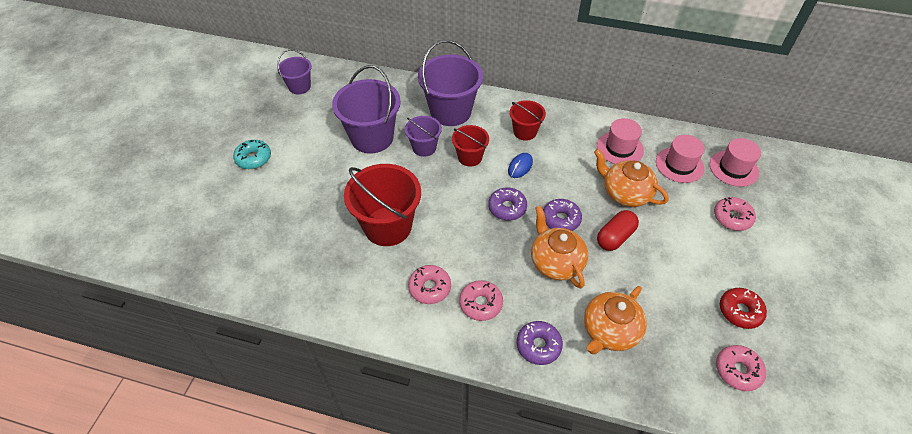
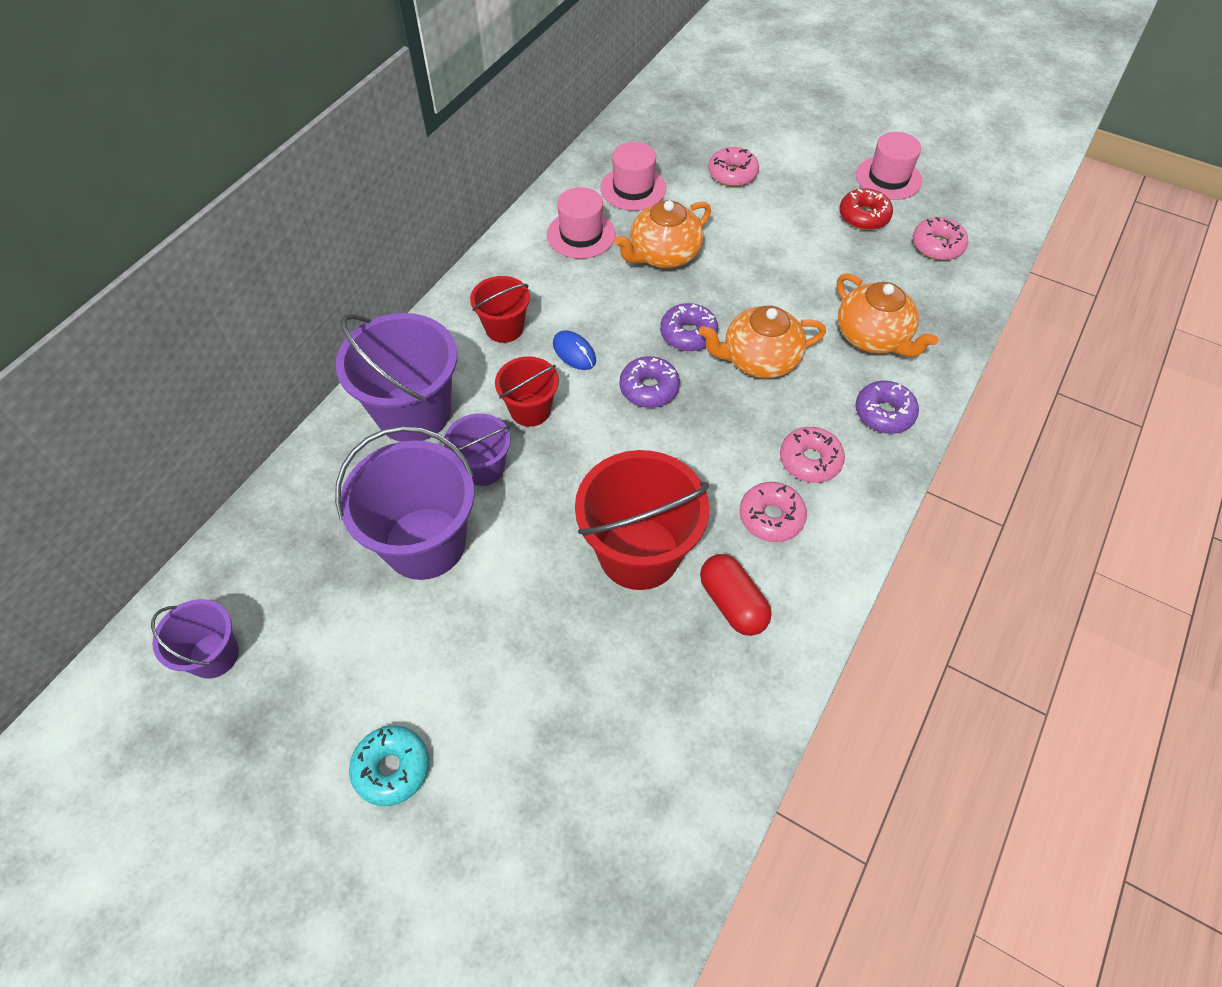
camera: 75 degrees left, 5 degrees up
(615, 237) = (733, 288): red capsule -> red capsule (732, 603)
(733, 168) = (656, 144): pink hat -> pink hat (888, 178)

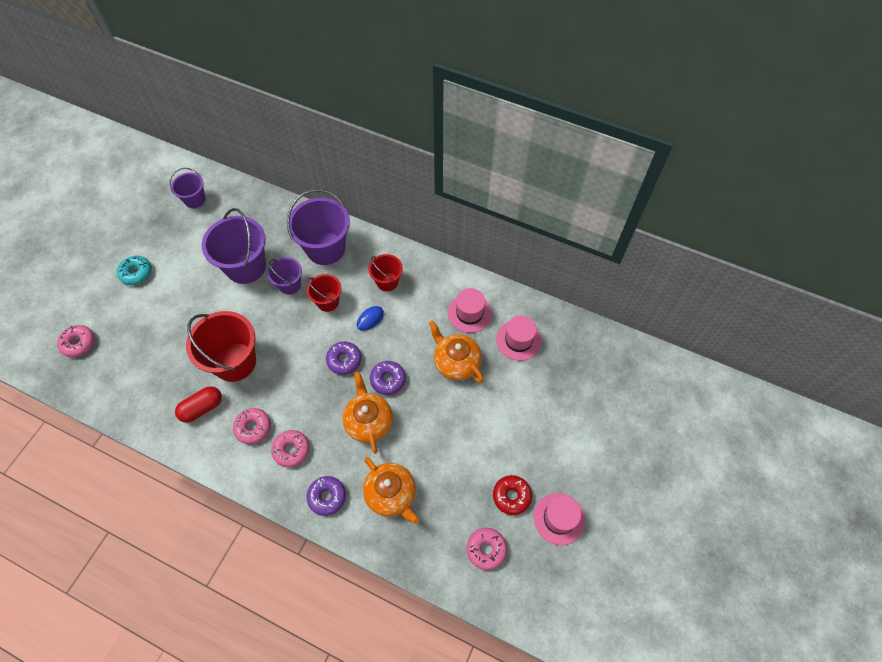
camera: 85 degrees right, 5 degrees up
(732, 174) = (544, 403): pink donut -> pink donut (79, 343)
(872, 337) = (391, 494): orange teapot -> orange teapot turned 90 degrees counterclockwise

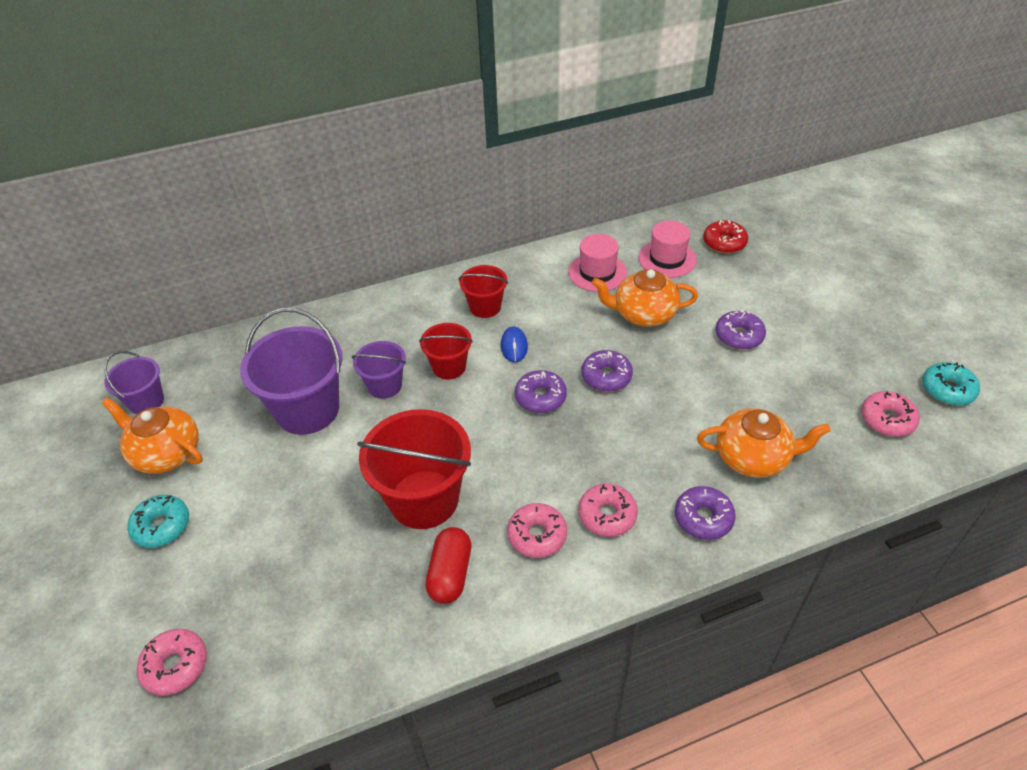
camera: 45 degrees left, 15 degrees down
(325, 248) = (379, 329): purple bucket -> none
(368, 421) = (641, 423): orange teapot -> orange teapot (166, 453)
(485, 425) = (739, 336): none -> purple donut
(511, 496) = (840, 365): red donut -> red donut (724, 243)
(545, 571) = (947, 390): none -> turquoise donut
(559, 518) = (895, 346): pink hat -> none

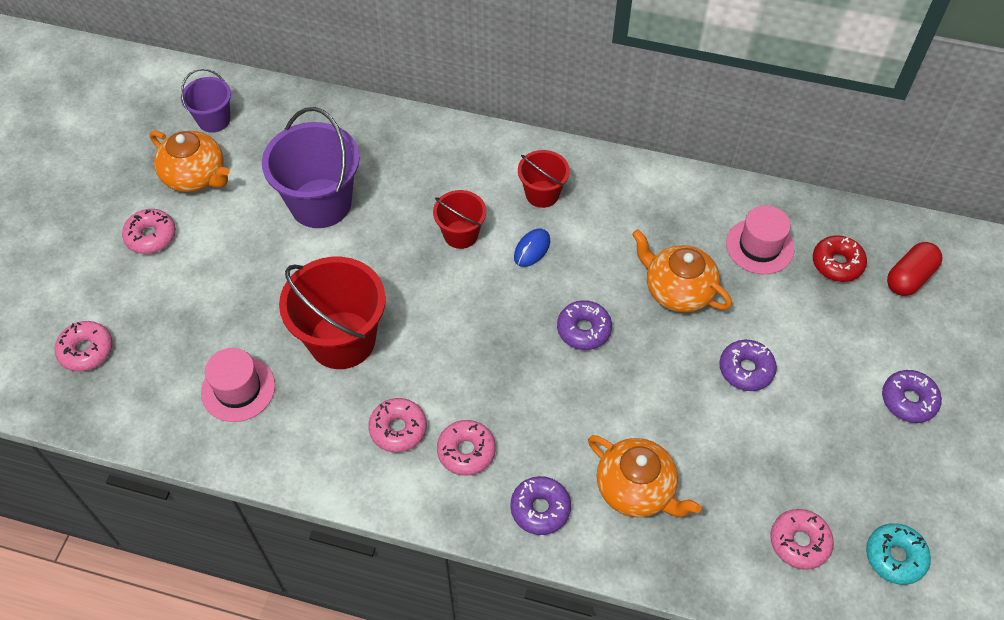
camera: 35 degrees right, 10 degrees up
(162, 526) = (151, 236): turquoise donut -> pink donut
(166, 453) = (196, 176): orange teapot -> orange teapot turned 150 degrees clockwise
(385, 385) = (395, 219): purple bucket -> none
(450, 574) = (310, 413): red capsule -> red capsule (909, 277)
(540, 397) = (510, 312): purple donut -> purple donut (908, 400)
(597, 272) = (677, 220): pink hat -> pink hat (238, 389)

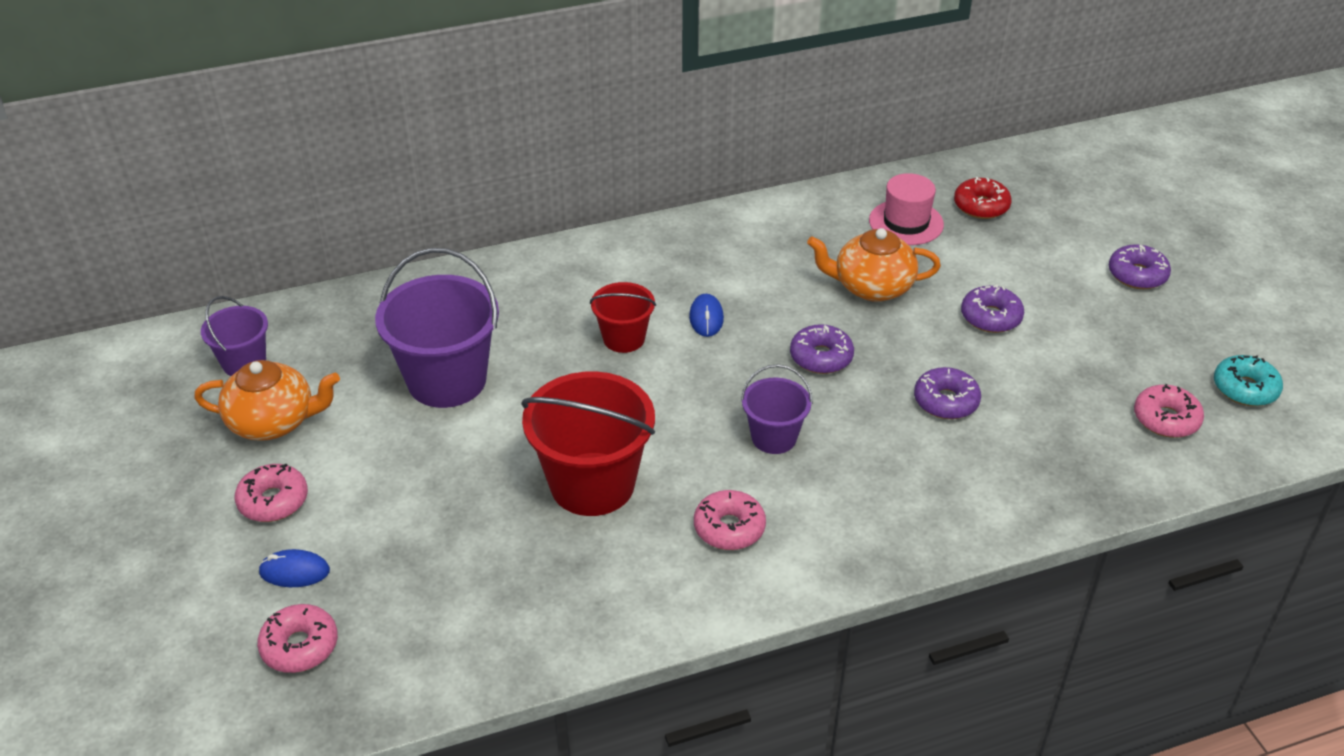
camera: 35 degrees left, 15 degrees down
(123, 296) = (294, 571): none -> blue mouse
(238, 389) = (522, 585): pink hat -> none
(466, 451) = (815, 510): pink donut -> none
(490, 376) = (774, 437): none -> purple bucket
(540, 509) = (931, 517): purple donut -> purple donut (946, 401)
(542, 194) = (670, 270): red bucket -> none
(636, 489) = (996, 454): orange teapot -> none
(909, 277) = (1046, 190): red capsule -> none

